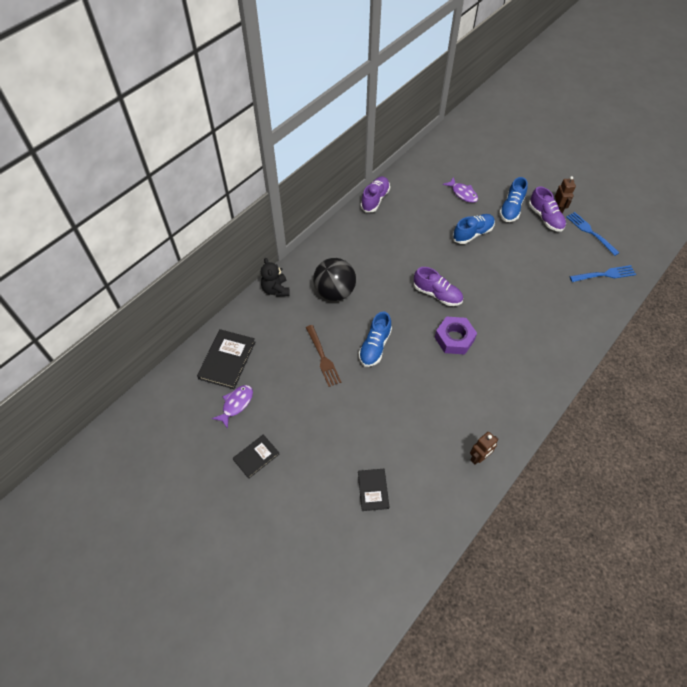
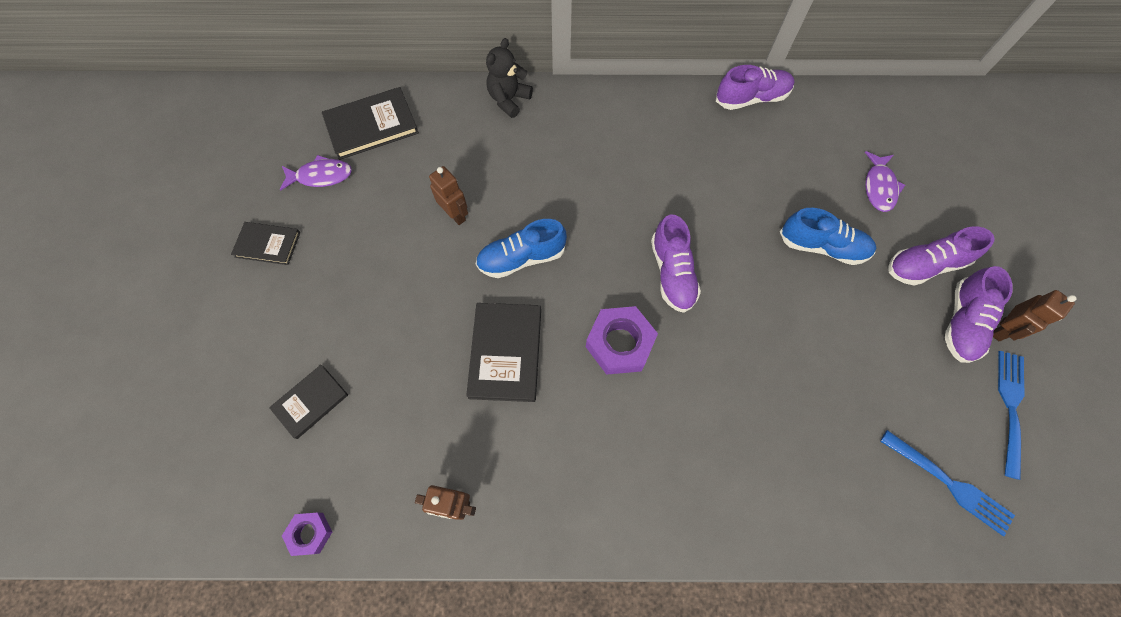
camera: 50 degrees right, 10 degrees up
(323, 358) = (455, 214): brown fork -> brown robot
(335, 292) = (562, 159): black ball -> none
(419, 387) = (505, 353): none -> black book
(444, 531) = (310, 533): none -> purple nut
(511, 208) = (924, 265): blue shoe -> purple shoe

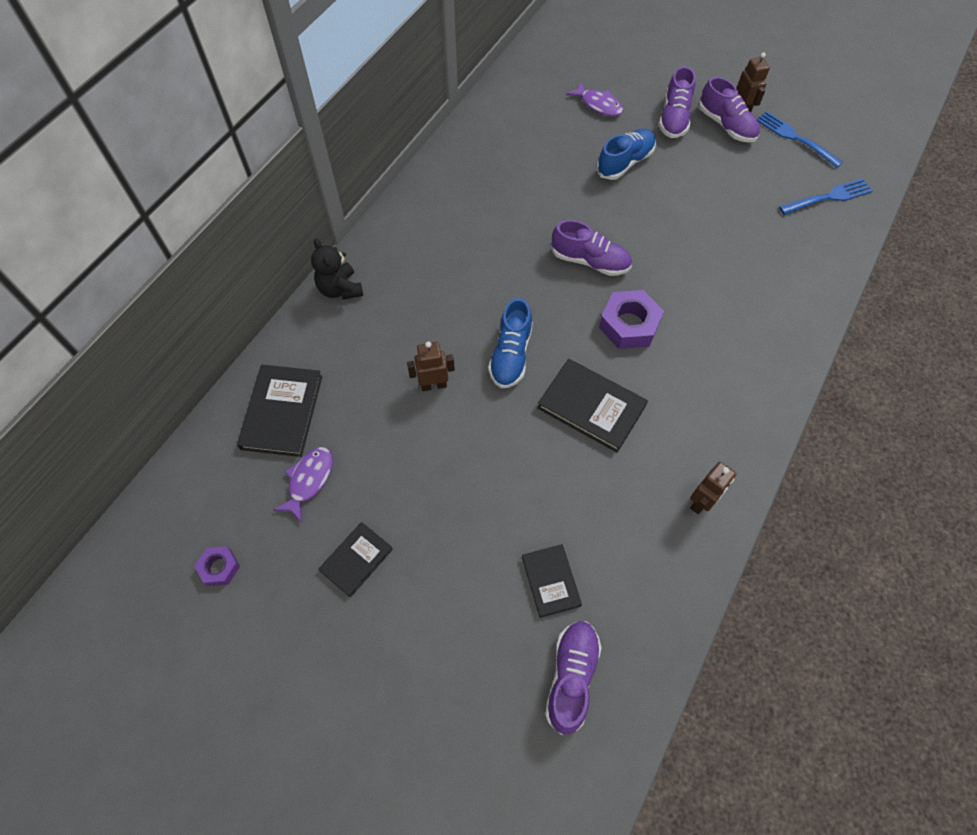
camera: 60 degrees left, 5 degrees down
(310, 533) = (673, 626): purple nut -> purple nut (219, 567)
(751, 98) = (468, 130): purple shoe -> purple shoe (571, 677)

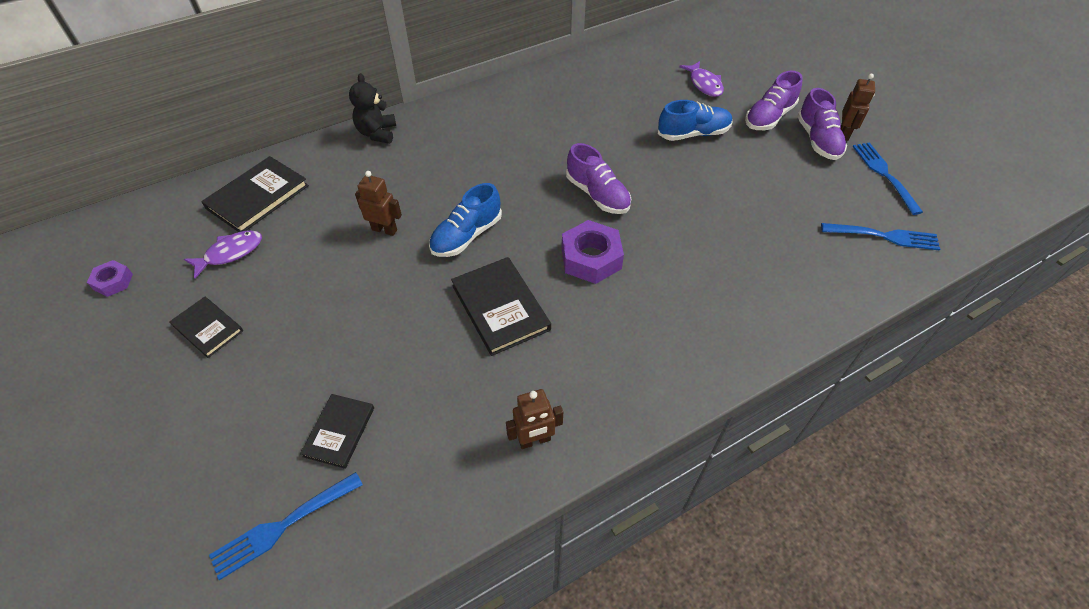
camera: 30 degrees right, 10 degrees down
(356, 560) = (208, 328): black book -> black book turned 60 degrees clockwise
(571, 677) = (282, 526): purple shoe -> blue fork

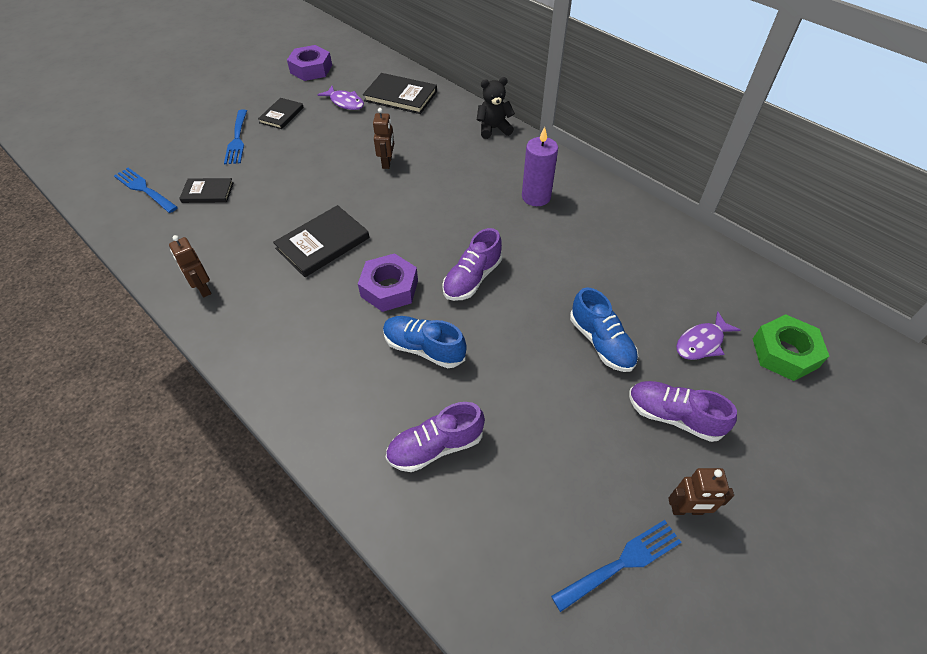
camera: 75 degrees right, 0 degrees up
(113, 282) = (311, 69): purple nut -> purple nut, size x1.80
(466, 236) = (394, 207): blue shoe -> blue shoe (424, 348)
(502, 128) = (536, 197): none -> purple candle
(721, 51) = (785, 353): none -> green nut
(817, 140) = (655, 476): purple shoe -> purple shoe (435, 447)
(884, 236) = (499, 559): blue fork -> blue fork (237, 139)

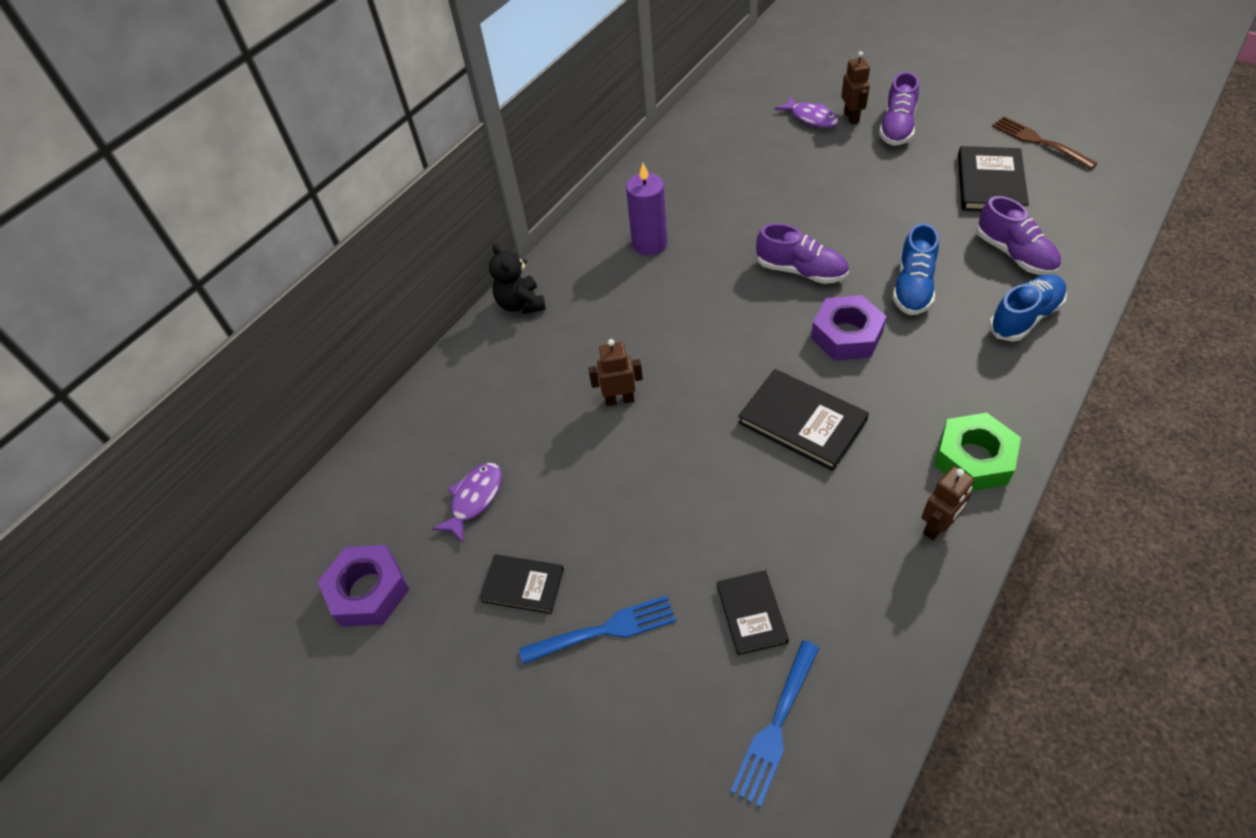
camera: 95 degrees left, 0 degrees up
(400, 96) = (450, 428): black book -> black book (990, 183)
(601, 342) = (841, 172): blue shoe -> blue shoe (1024, 317)
(621, 563) = (1039, 142): blue fork -> brown fork
(687, 510) = (975, 116): brown robot -> brown robot (851, 117)
(785, 353) = (800, 78): green nut -> green nut (973, 459)

